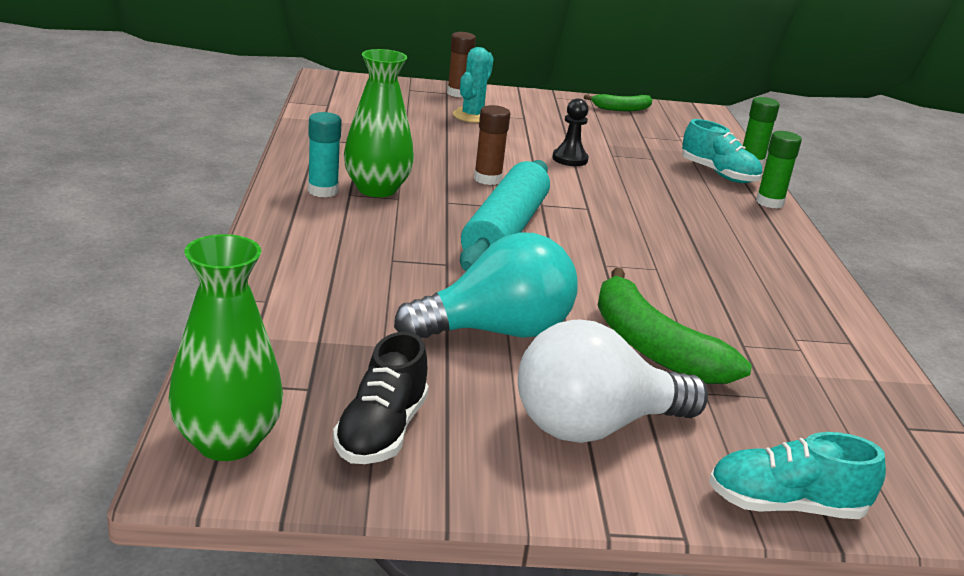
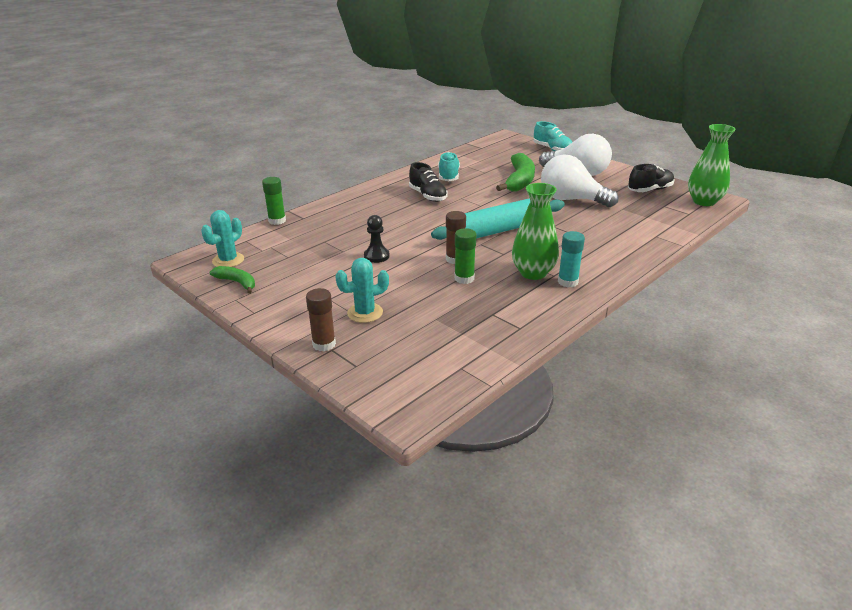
camera: 130 degrees left, 5 degrees up
(496, 331) = (571, 200): turquoise light bulb -> white light bulb
(677, 120) = (228, 260): none -> turquoise cactus
(702, 254) = (428, 196): none -> black shoe
(718, 174) = (315, 221): turquoise shoe -> turquoise shoe (448, 176)
(769, 202) = (333, 202): green glue stick -> green glue stick (464, 278)

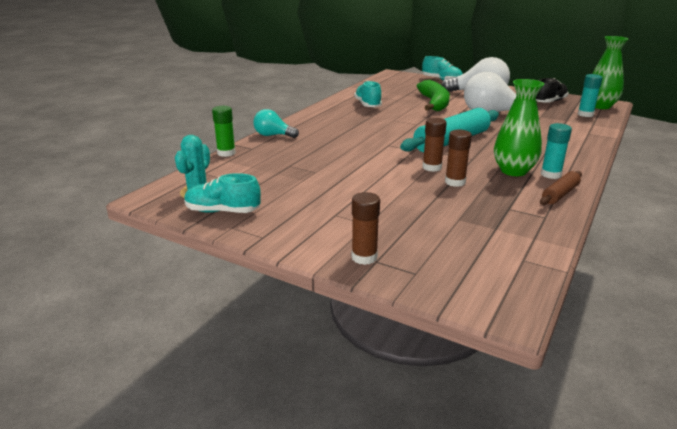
camera: 15 degrees left, 5 degrees down
(237, 282) = (223, 211): green banana -> turquoise shoe
(331, 205) = (273, 135): none -> turquoise light bulb
(365, 313) = (383, 223): turquoise cactus -> none
(376, 256) = (353, 172): black pawn -> none
(428, 196) = (361, 121): black shoe -> none
(464, 278) = (455, 182): green glue stick -> brown glue stick
(557, 305) = (560, 194): none -> brown rolling pin
(675, 211) = (585, 114): none -> turquoise glue stick

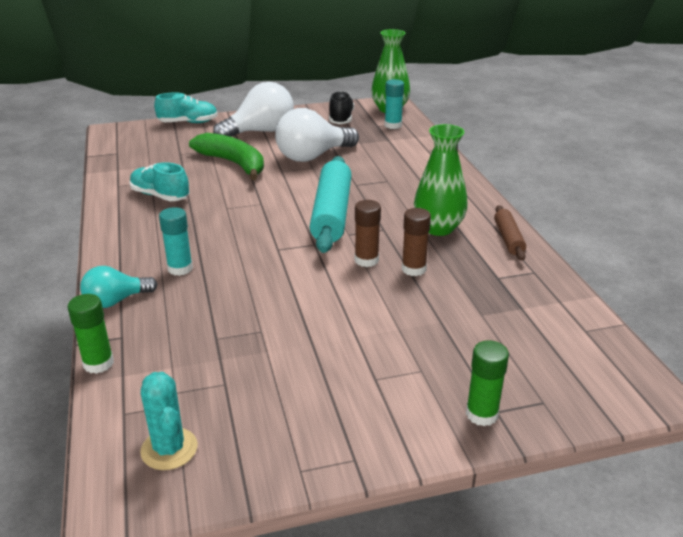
camera: 45 degrees left, 5 degrees up
(223, 211) = (252, 456): turquoise shoe -> none
(364, 257) = (482, 414): brown glue stick -> green glue stick
(551, 174) = (470, 218): turquoise glue stick -> turquoise glue stick (180, 268)

